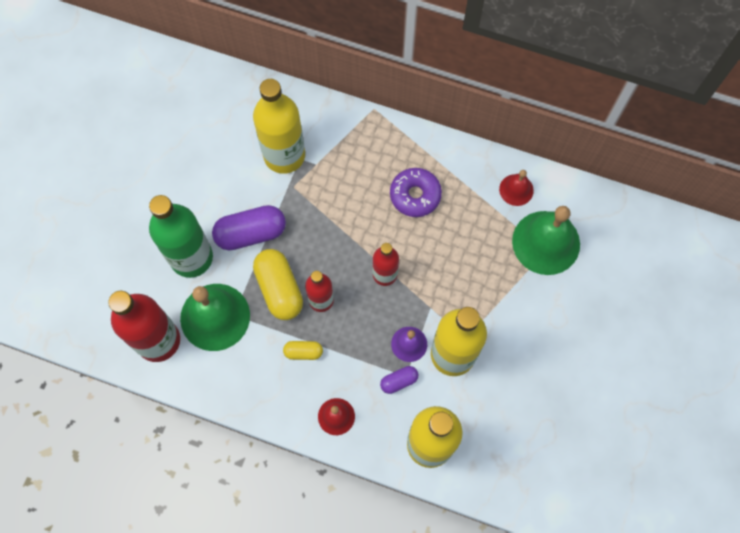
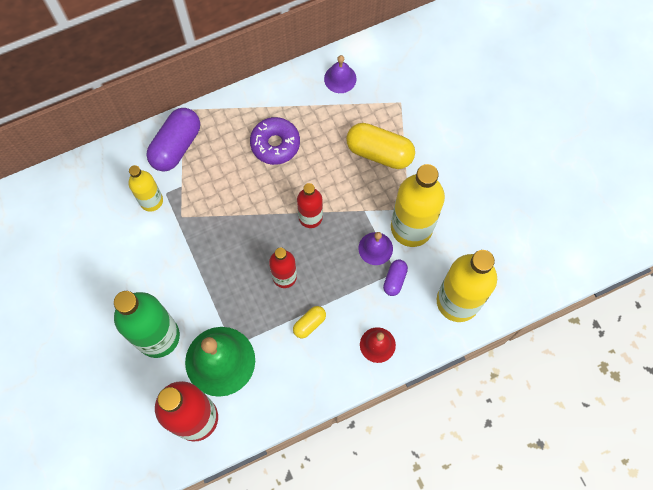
camera: 45 degrees left, 0 degrees up
(251, 233) = (185, 278): purple capsule -> purple capsule (176, 146)
(279, 289) = (246, 297): yellow capsule -> yellow capsule (379, 152)
(284, 155) = (151, 201): yellow bottle -> yellow bottle, size x0.57
(516, 190) = (340, 78): red bell -> purple bell
(546, 242) = (395, 96): green bell -> none

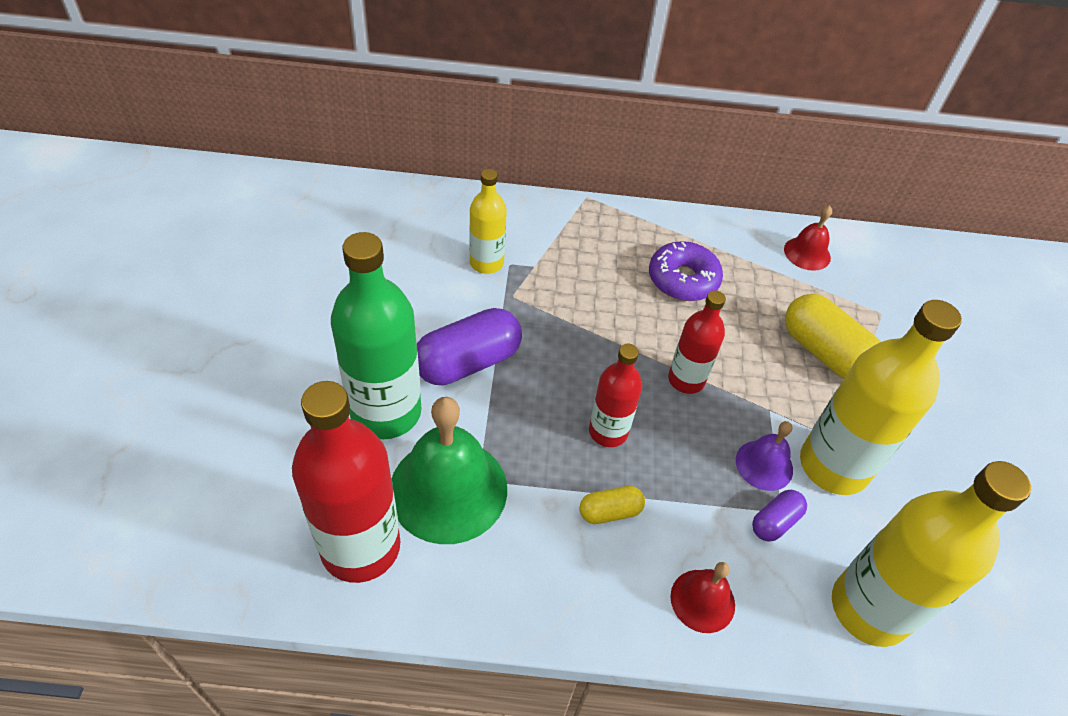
camera: 25 degrees right, 20 degrees down
(176, 146) = (555, 226): purple capsule -> purple capsule (468, 362)
(340, 78) = (807, 253): purple bell -> red bell

